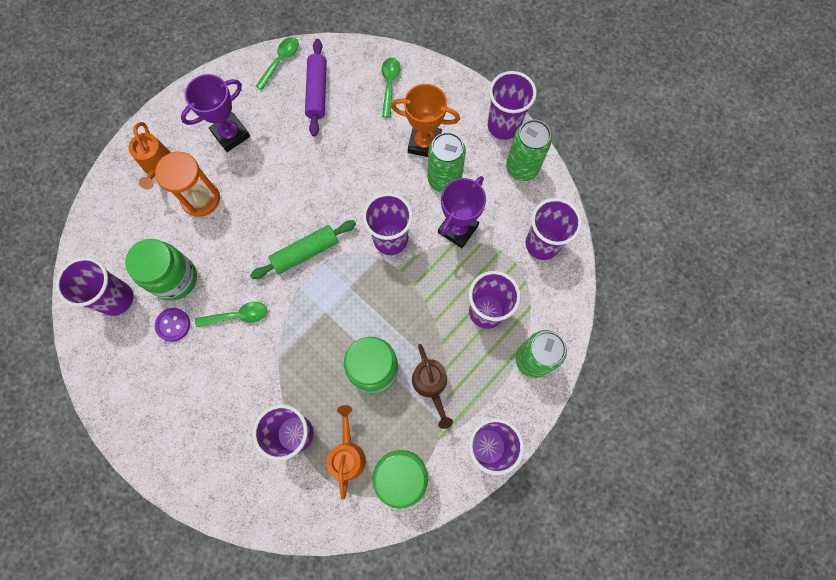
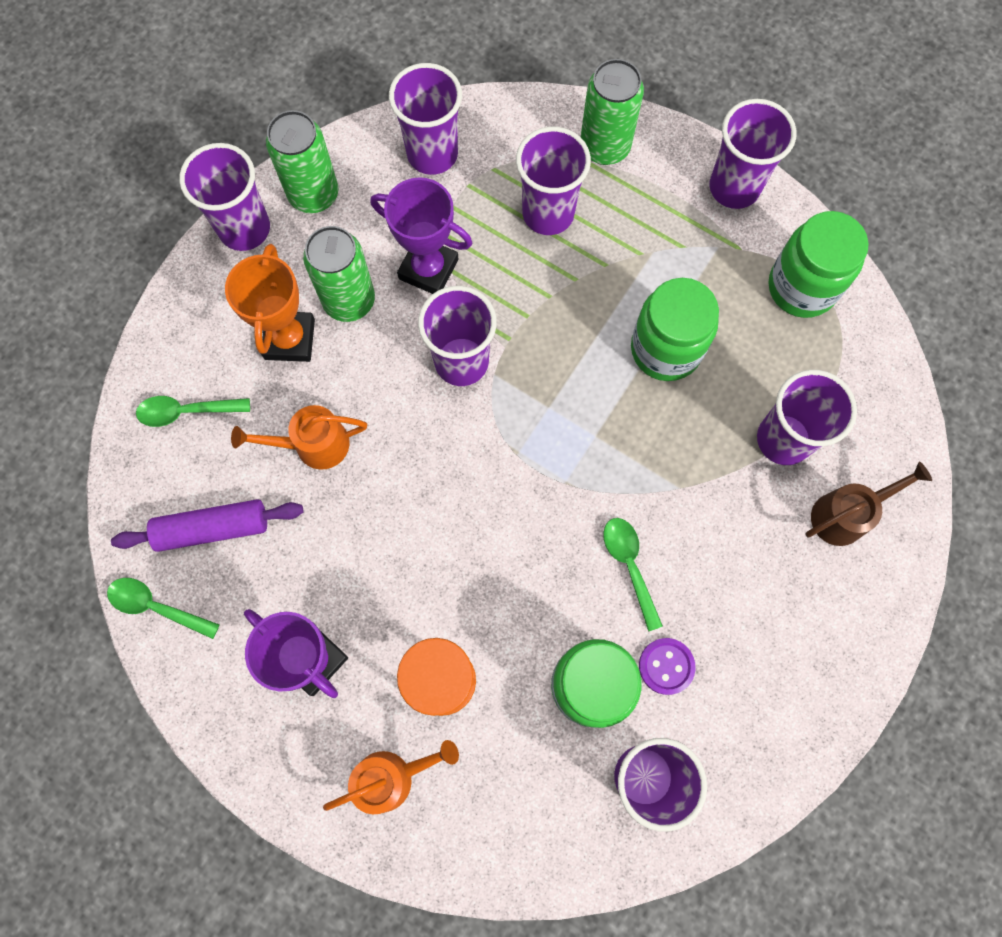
camera: 100 degrees left, 0 degrees up
(305, 252) = (506, 485): green rolling pin -> none
(347, 454) = (791, 362): orange watering can -> orange watering can (312, 445)
(431, 386) = (670, 269): brown watering can -> brown watering can (846, 514)

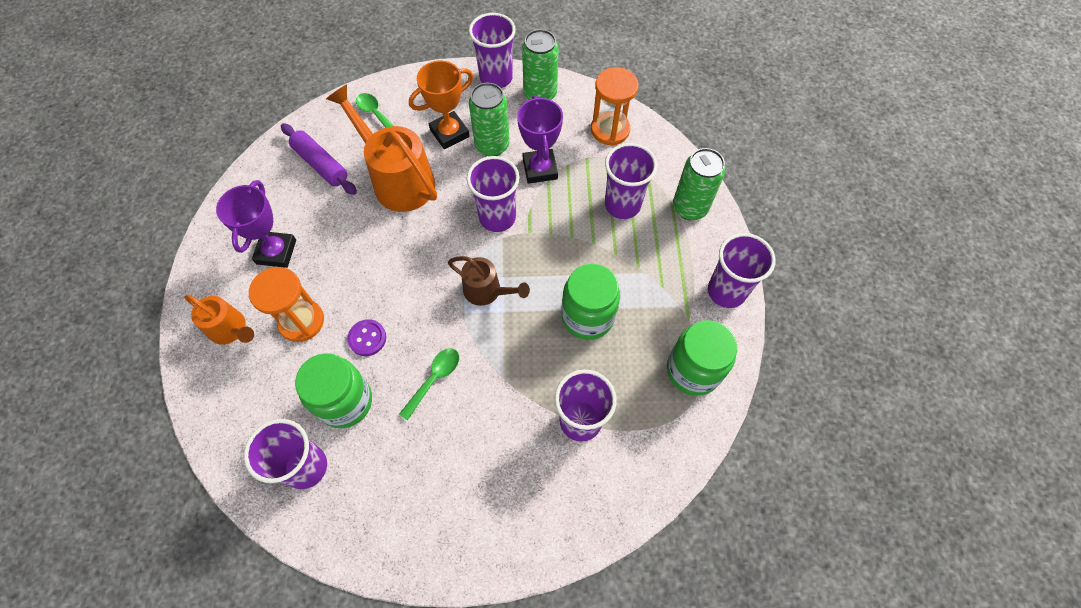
camera: 55 degrees right, 10 degrees down
(156, 607) = (263, 167): green spoon -> none
(312, 445) = (397, 179): orange watering can -> orange watering can, size x1.76
(432, 154) = (610, 130): purple cup -> orange hourglass
(666, 666) = (383, 438): purple button -> purple button (367, 338)
(846, 514) = (558, 491): brown watering can -> brown watering can (487, 291)

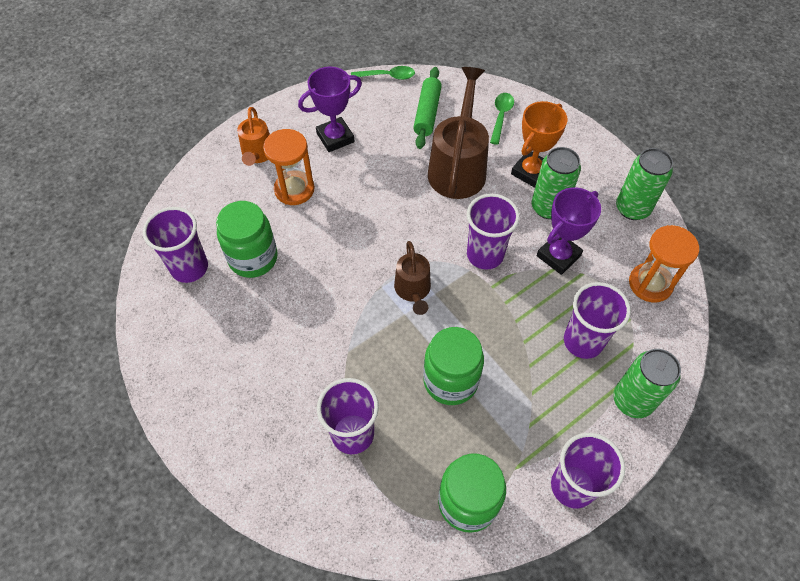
camera: 55 degrees right, 5 degrees down
(321, 164) = (427, 113): purple rolling pin -> green rolling pin
(367, 338) = (312, 238): purple button -> none
(397, 179) = (458, 166): orange watering can -> brown watering can
(434, 379) = (311, 303): green spoon -> green spoon (387, 76)
(449, 133) = (531, 172): orange trophy -> orange trophy turned 75 degrees counterclockwise
(496, 78) = (615, 168): purple cup -> none

